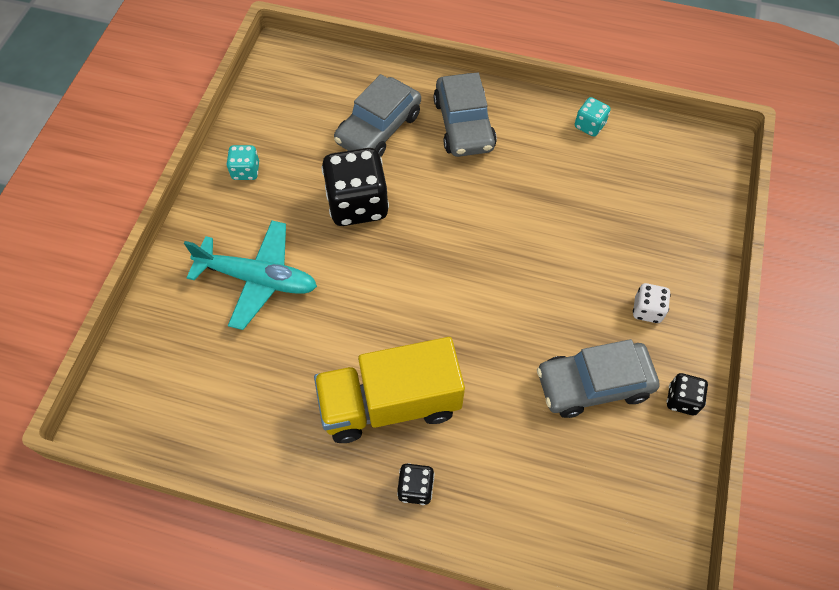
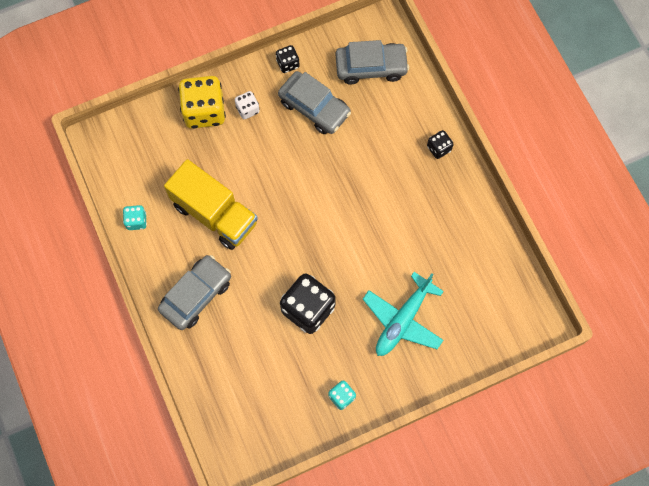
camera: 130 degrees left, 10 degrees up
(258, 279) = (402, 320): turquoise plane -> turquoise plane turned 120 degrees counterclockwise
(378, 128) = (242, 344): grey car -> grey car (371, 67)
(390, 403) = (409, 192): yellow truck -> yellow truck (215, 214)
(678, 265) = (204, 111): none -> yellow dice

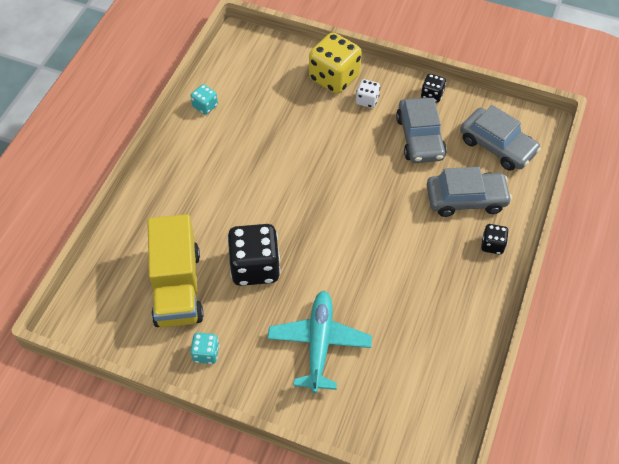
camera: 45 degrees right, 15 degrees down
(196, 295) = (187, 186): grey car -> grey car (466, 199)
(215, 214) = (263, 146): yellow truck -> yellow truck (177, 287)
(402, 320) = (319, 343): turquoise plane -> turquoise plane turned 105 degrees clockwise

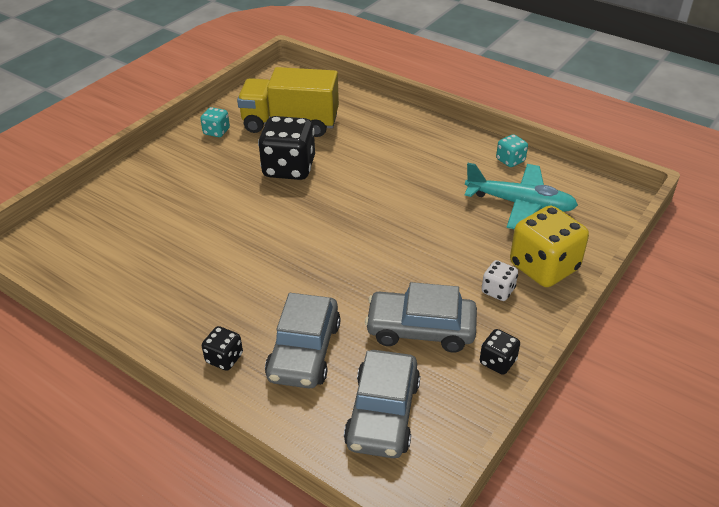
camera: 105 degrees right, 15 degrees down
(319, 343) = (185, 195): turquoise plane -> turquoise plane (520, 204)
(497, 146) = (383, 413): grey car -> grey car turned 45 degrees counterclockwise

